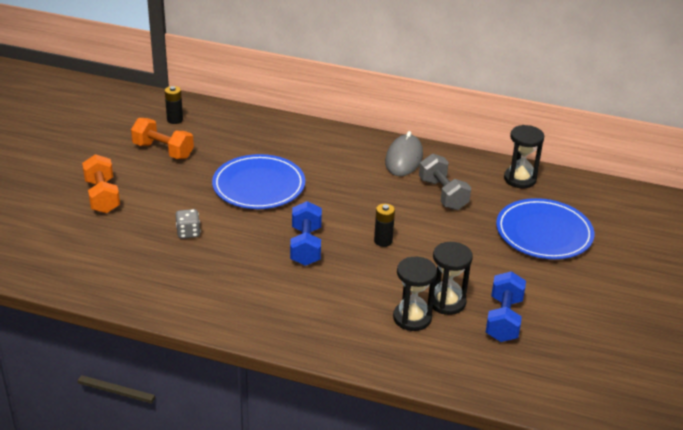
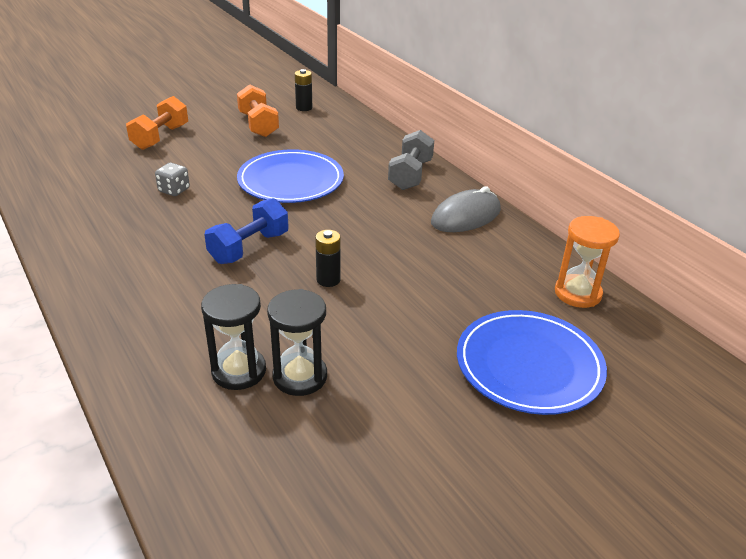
camera: 40 degrees right, 0 degrees up
(443, 194) = (460, 267): grey dumbbell -> grey dumbbell (410, 175)
(503, 319) = (334, 436): blue dumbbell -> none
(520, 179) = (577, 293): black hourglass -> orange hourglass

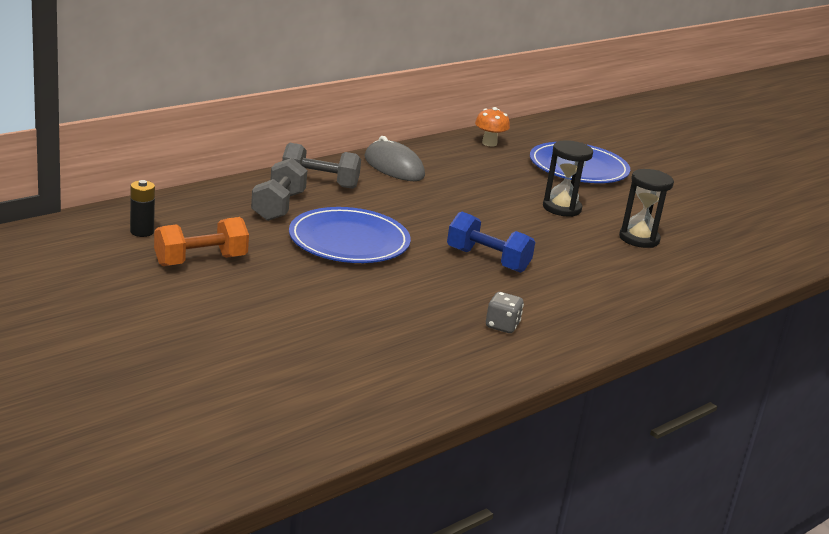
camera: 100 degrees left, 10 degrees down
(160, 137) = (248, 327): orange dumbbell -> none
(174, 190) = (391, 305): grey dice -> grey dice (502, 326)
(239, 371) = (648, 260): black hourglass -> black hourglass (561, 208)
(328, 280) = (519, 226): black battery -> none
(355, 155) = (278, 206): none -> grey dumbbell
(577, 293) = (489, 143): orange hourglass -> orange mushroom

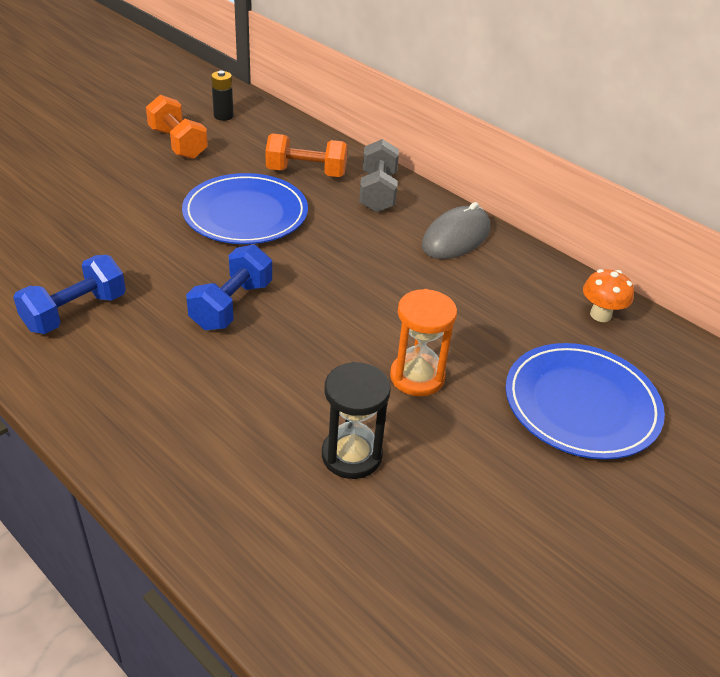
camera: 85 degrees right, 15 degrees up
(278, 206) = (306, 172): grey dumbbell -> orange dumbbell
(502, 326) = (75, 312): grey dice -> blue dumbbell
(561, 208) = (417, 377): black hourglass -> orange hourglass

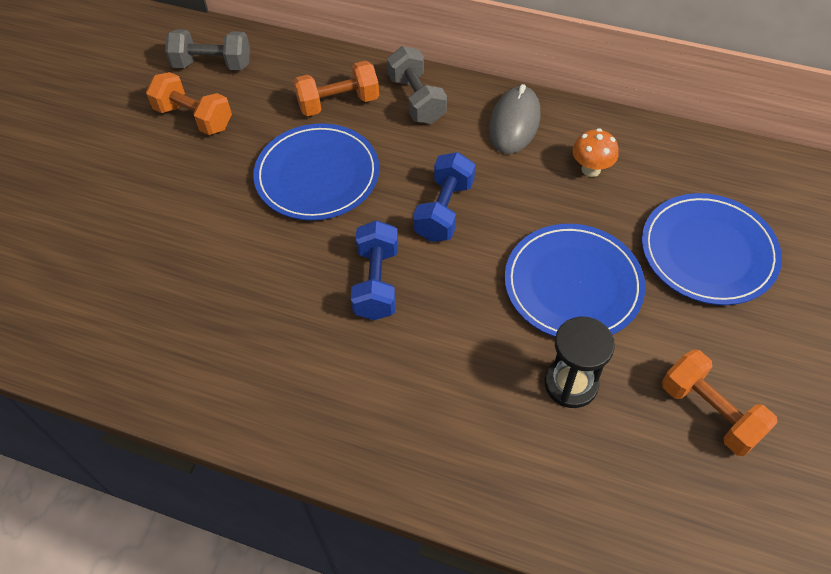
camera: 20 degrees left, 15 degrees up
(75, 312) = (246, 354): blue dumbbell -> blue dumbbell (444, 210)
(223, 116) = (212, 64): black battery -> grey dumbbell
(417, 377) = (573, 284): orange hourglass -> blue plate
(482, 542) = (710, 412): none -> orange dumbbell
(600, 315) = (673, 155): orange mushroom -> orange mushroom (591, 169)

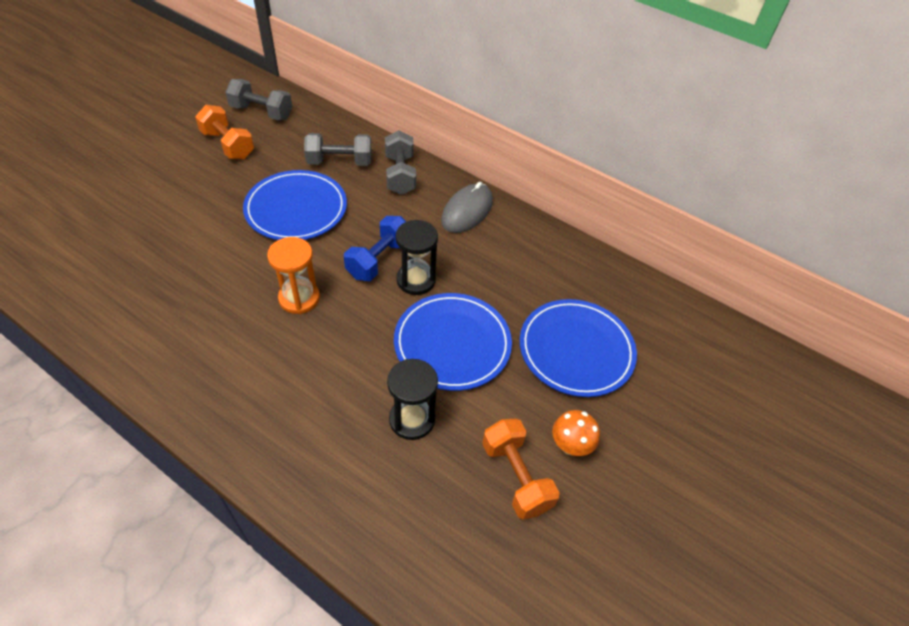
camera: 10 degrees right, 5 degrees down
(338, 103) = (339, 162): orange dumbbell -> grey dumbbell
(376, 282) = (299, 298): blue dumbbell -> orange hourglass
(497, 222) = (416, 280): none -> black hourglass
(591, 169) = (511, 261): orange mushroom -> orange mushroom (570, 446)

